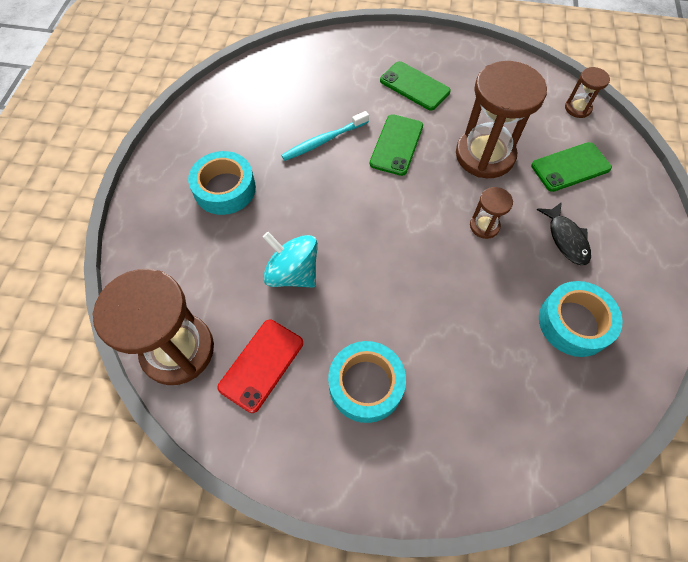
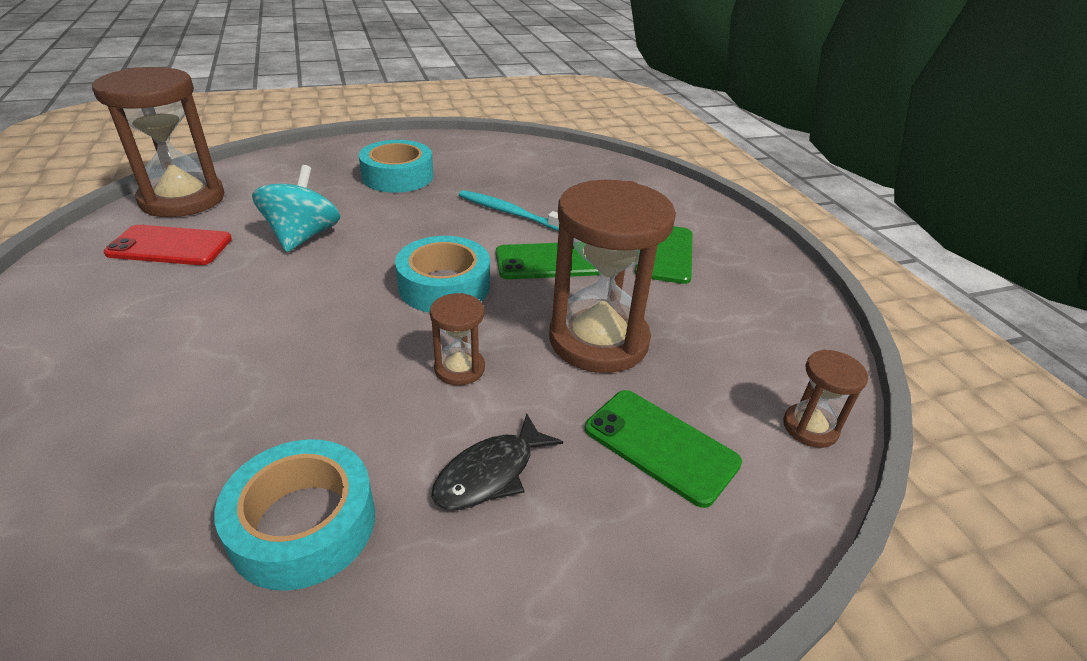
camera: 60 degrees right, 25 degrees down
(366, 384) = (148, 321): turquoise tape -> turquoise tape (444, 286)

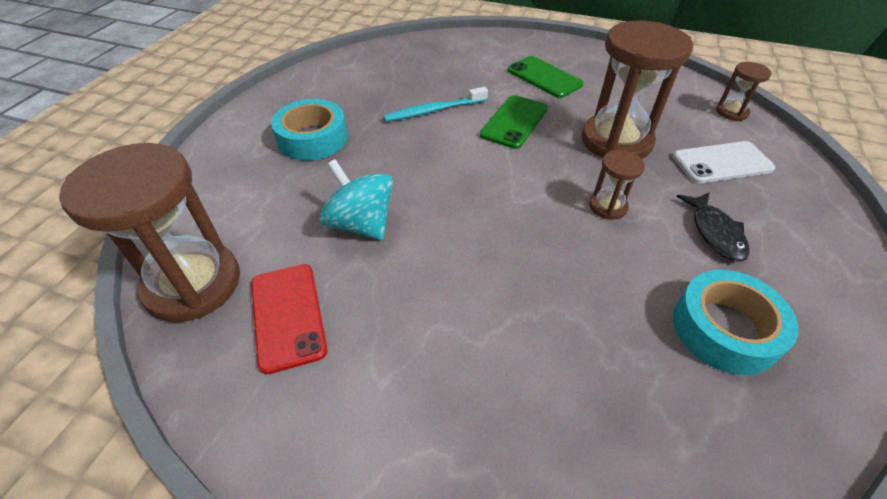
camera: 50 degrees left, 10 degrees up
(170, 246) = (288, 316): red phone -> red phone turned 60 degrees counterclockwise
(444, 286) = (505, 177): turquoise tape -> none
(660, 446) = (722, 163): green phone -> white phone

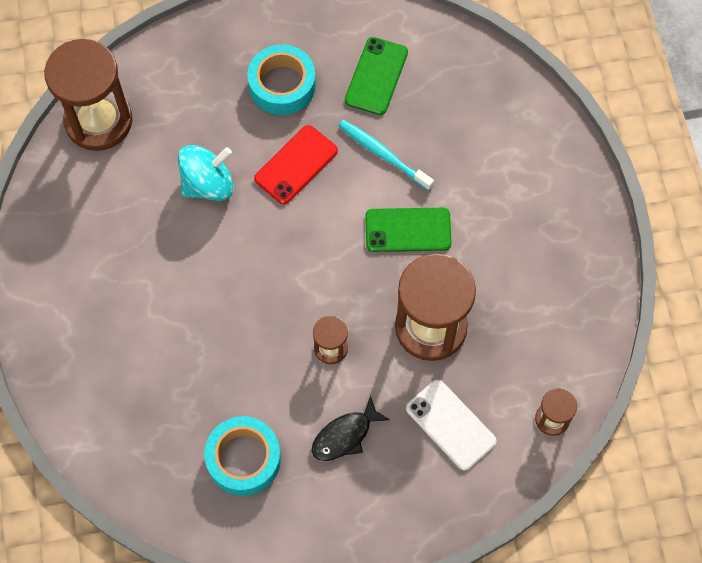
camera: 60 degrees right, 20 degrees up
(288, 316) = (107, 193): red phone -> red phone (296, 165)
(361, 224) = (208, 184): turquoise spinning top -> turquoise spinning top turned 45 degrees clockwise
(544, 77) = (508, 223): green phone -> green phone (376, 76)

